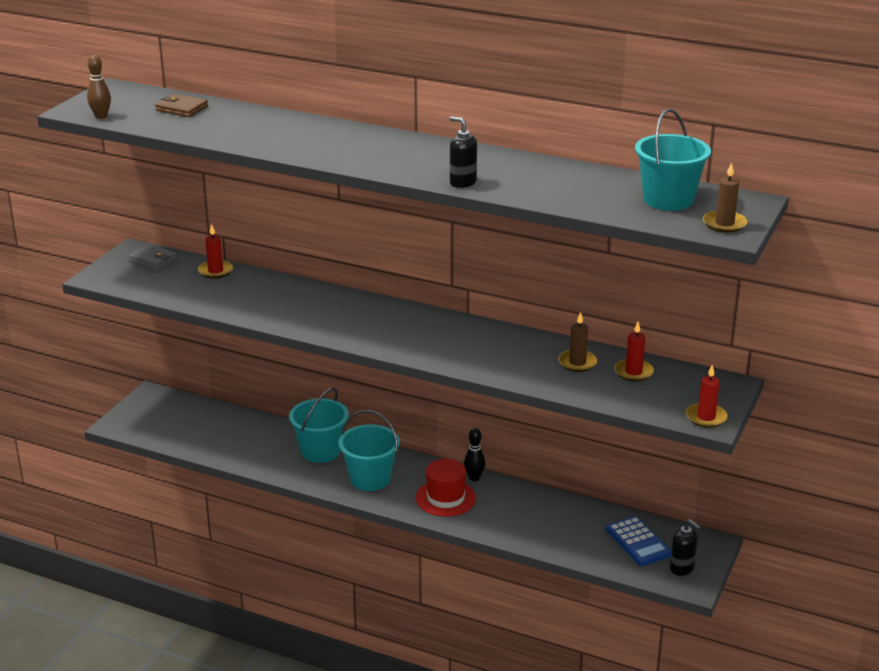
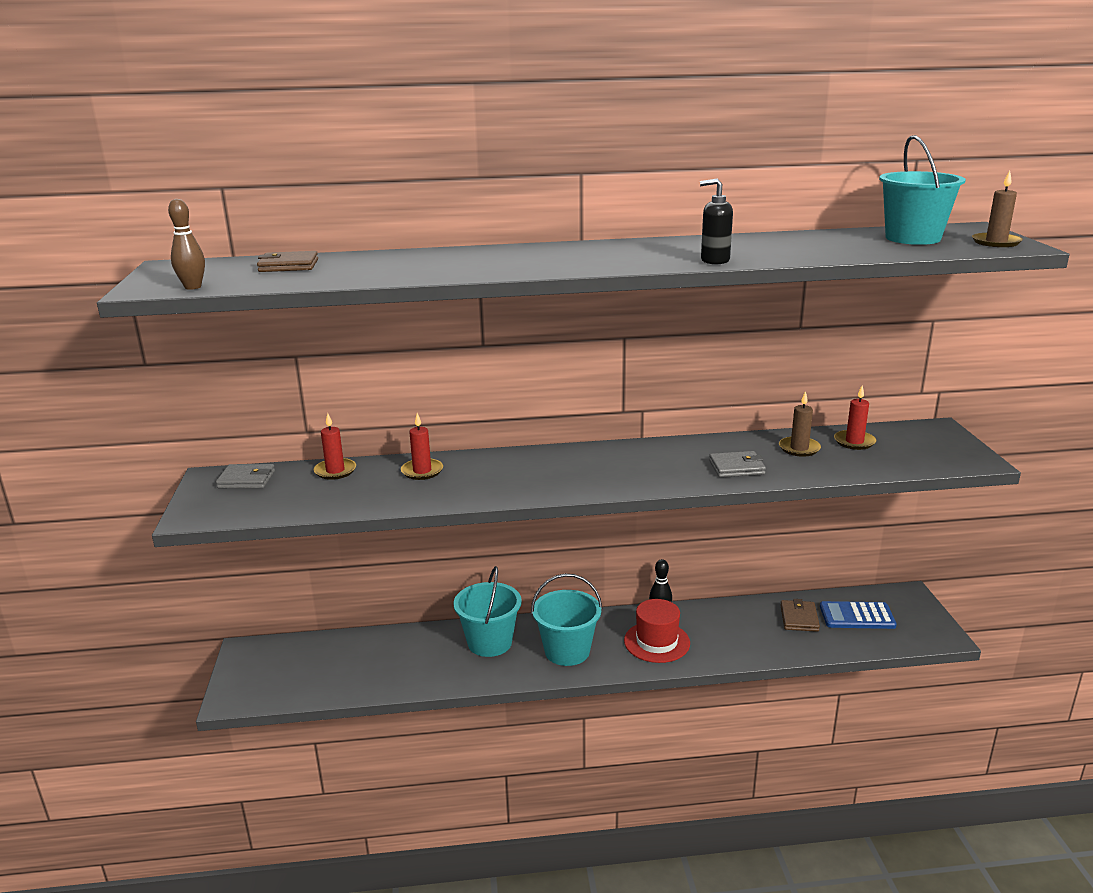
camera: 30 degrees left, 5 degrees down
(501, 362) = (736, 467): none -> grey wallet
(585, 524) = (799, 618): none -> brown wallet
(638, 542) = (857, 616): blue calculator -> blue calculator turned 150 degrees clockwise
(682, 568) = (917, 625): black soap dispenser -> none
(706, 417) = (967, 458): red candle -> red candle (422, 471)

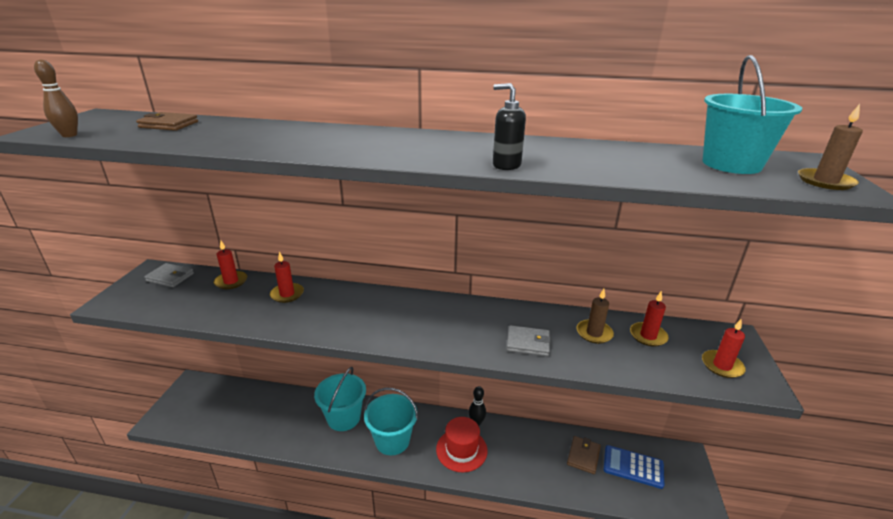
camera: 15 degrees right, 5 degrees up
(936, 453) = (722, 366): none -> red candle

